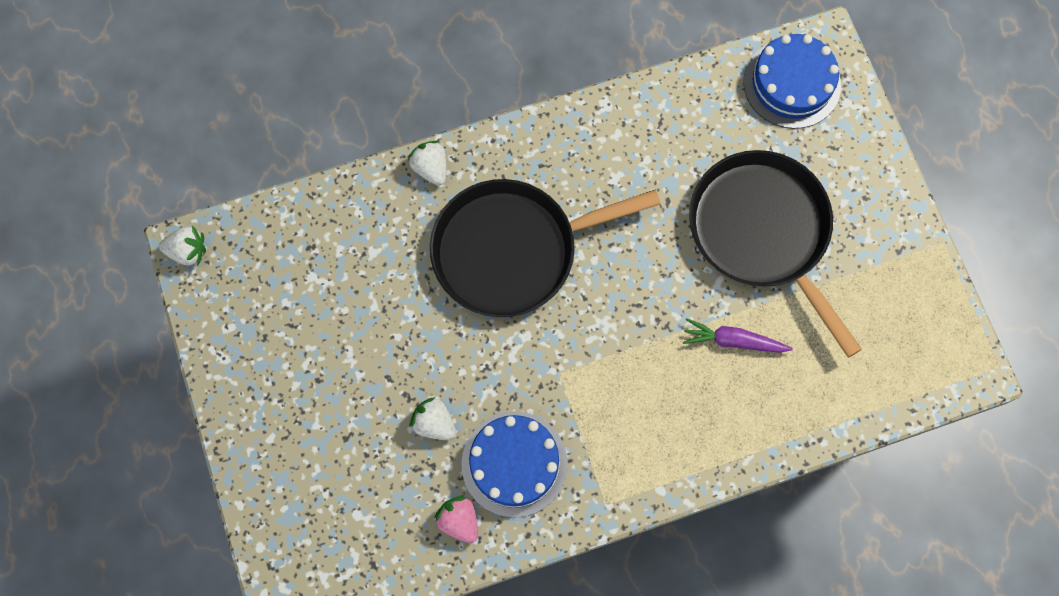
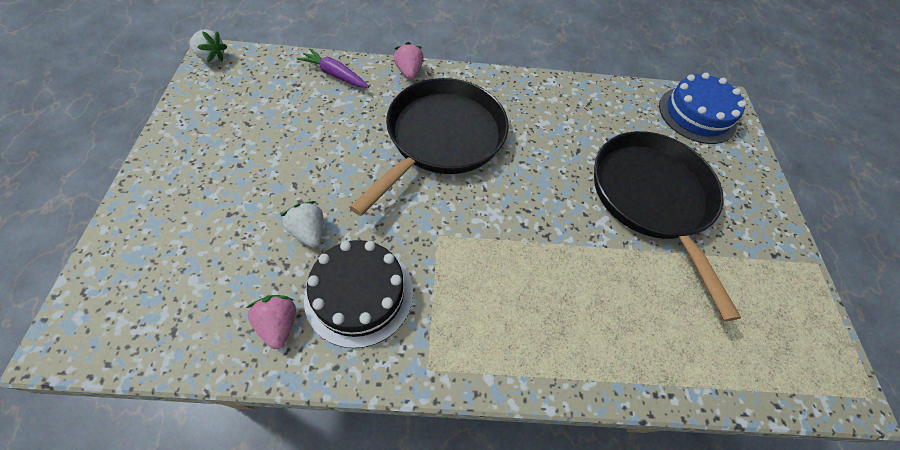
camera: 15 degrees right, 15 degrees down
(431, 168) = (409, 72): white strawberry -> pink strawberry
(512, 250) = (442, 138): black pan -> black pan turned 120 degrees clockwise
(514, 464) = (359, 294): blue cake -> black cake
(733, 340) = (604, 269): purple carrot -> purple carrot (335, 74)

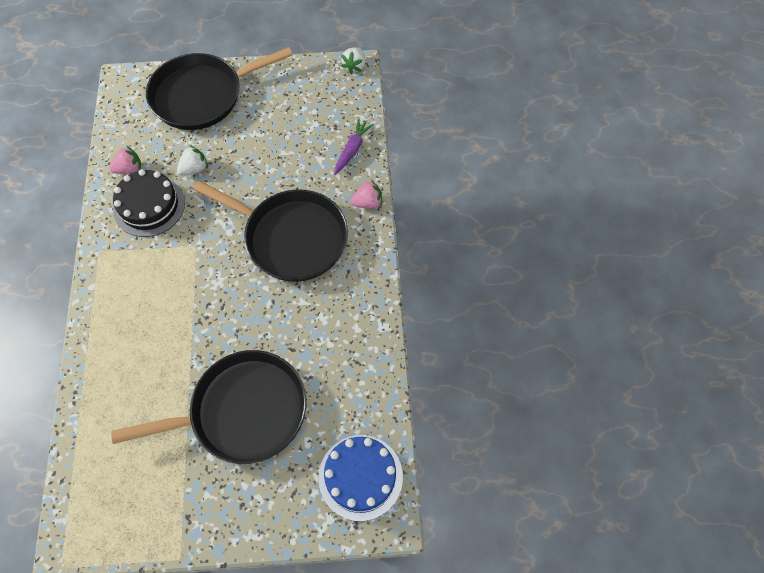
camera: 90 degrees right, 5 degrees up
(173, 217) = (202, 96): none -> black pan

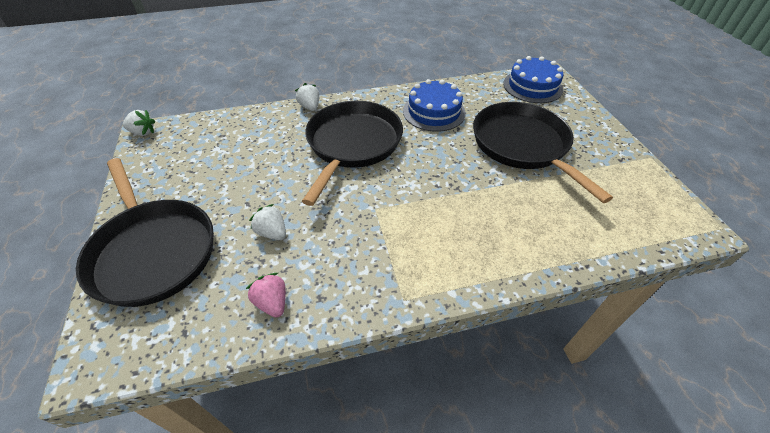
camera: 100 degrees left, 15 degrees down
(149, 206) = (329, 264): black cake -> none
(329, 330) = (434, 112): none -> blue cake
(352, 149) = (251, 121): purple carrot -> none
(368, 203) = (310, 107): pink strawberry -> white strawberry

